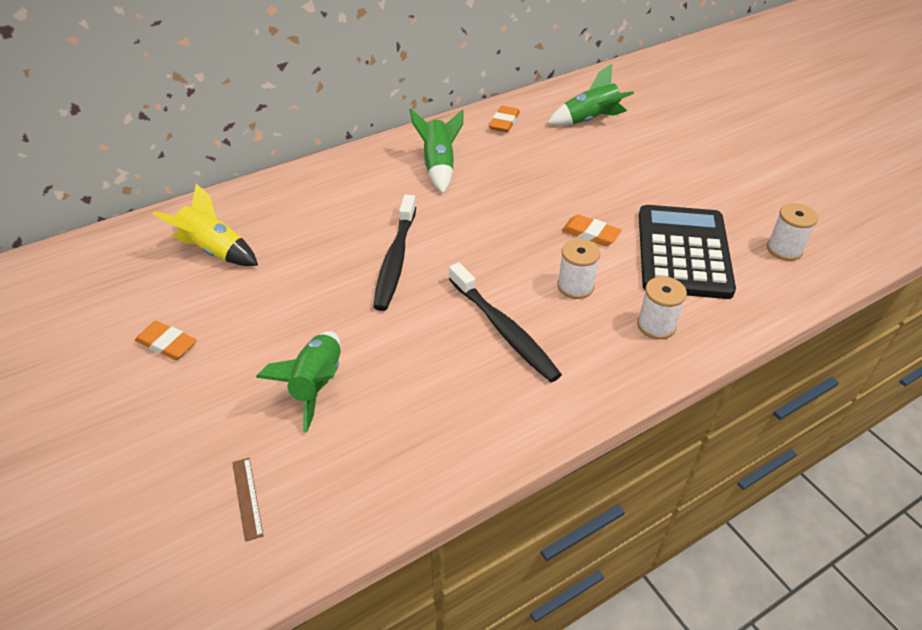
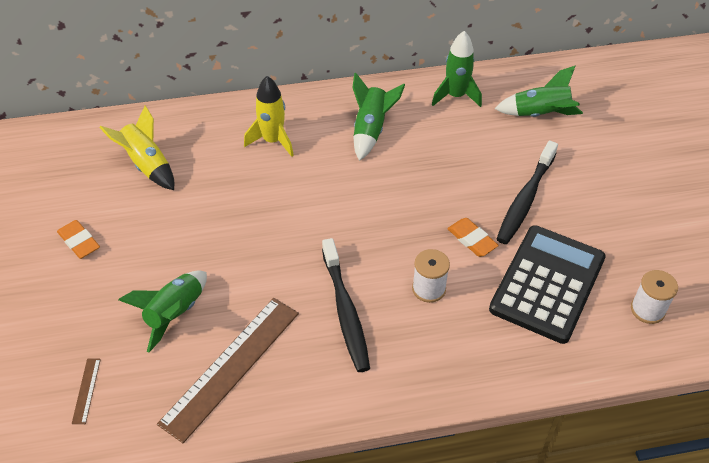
camera: 20 degrees right, 5 degrees up
(343, 197) = (273, 141): none -> yellow rocket
(396, 260) = (288, 216): black toothbrush -> black toothbrush (525, 199)
(409, 419) = (231, 366): none -> brown ruler
(504, 122) = (455, 96): orange eraser -> green rocket
(656, 325) = (479, 348): white spool -> none

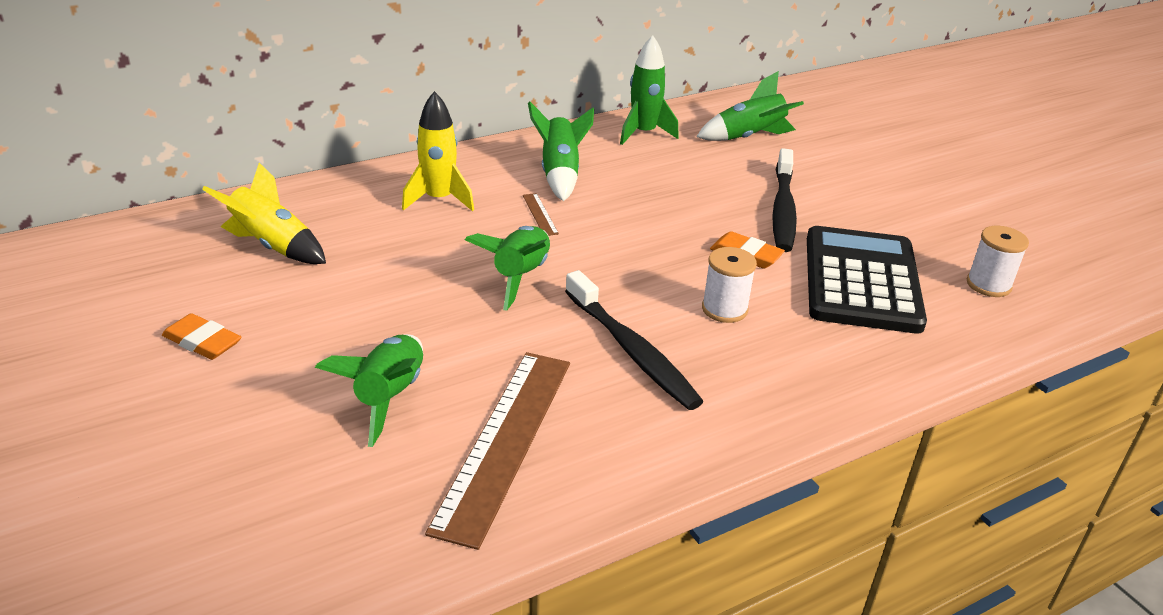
camera: 20 degrees left, 15 degrees down
(86, 390) = (288, 517): brown ruler -> brown ruler (540, 214)
(299, 227) = (520, 276): none -> green rocket

